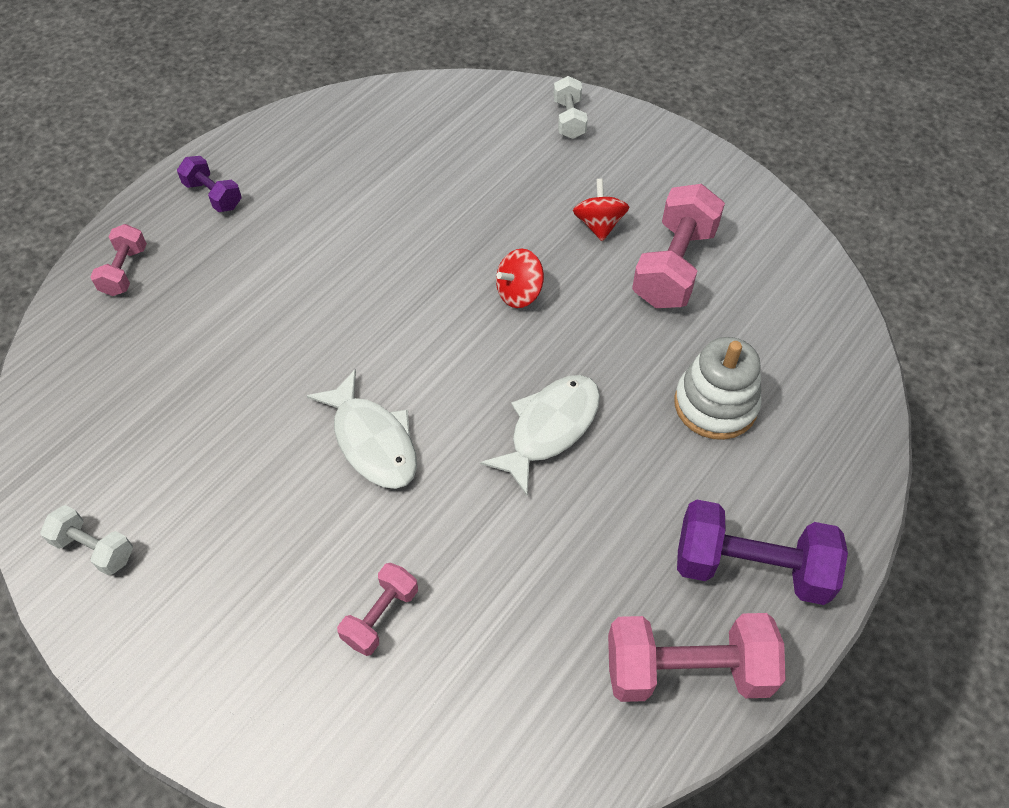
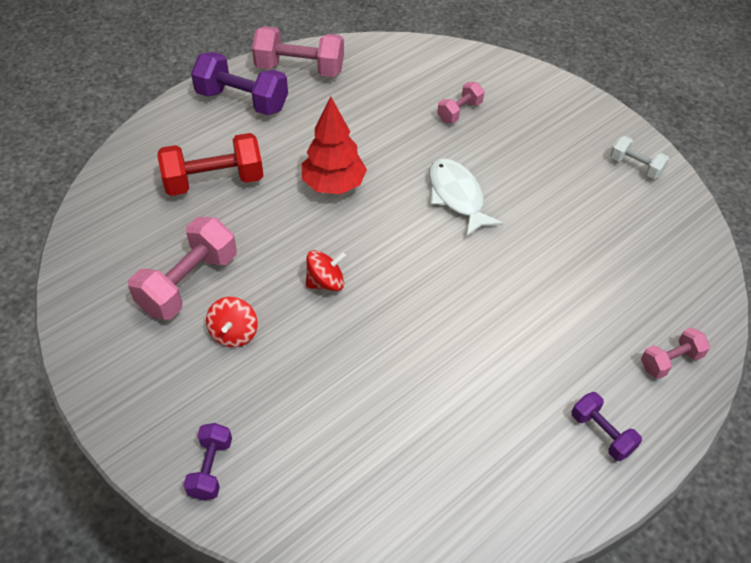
camera: 170 degrees left, 5 degrees down
(125, 271) = (670, 361): pink dumbbell -> pink dumbbell turned 45 degrees clockwise
(550, 428) = (334, 185): white fish -> red tree
(569, 119) = (211, 468): white dumbbell -> purple dumbbell
(715, 404) = (214, 181): white stacking toy -> red dumbbell

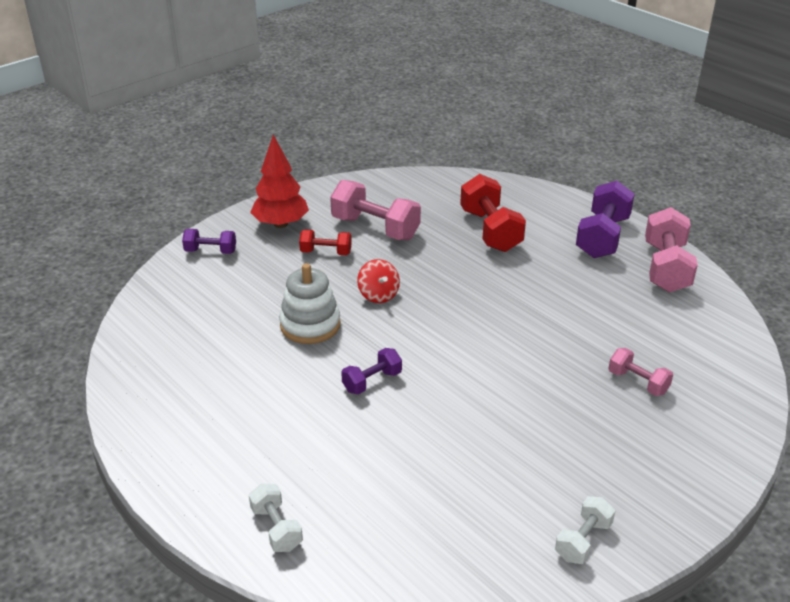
camera: 90 degrees right, 15 degrees down
(234, 333) = (326, 252): red spinning top -> red dumbbell
(334, 185) = (499, 295): red tree -> red tree (280, 224)
(378, 345) = (310, 325): none -> white stacking toy
(457, 197) = (498, 377): white fish -> none
(601, 433) = (200, 462): purple dumbbell -> purple dumbbell (372, 381)
(670, 361) = (276, 528): pink dumbbell -> white dumbbell

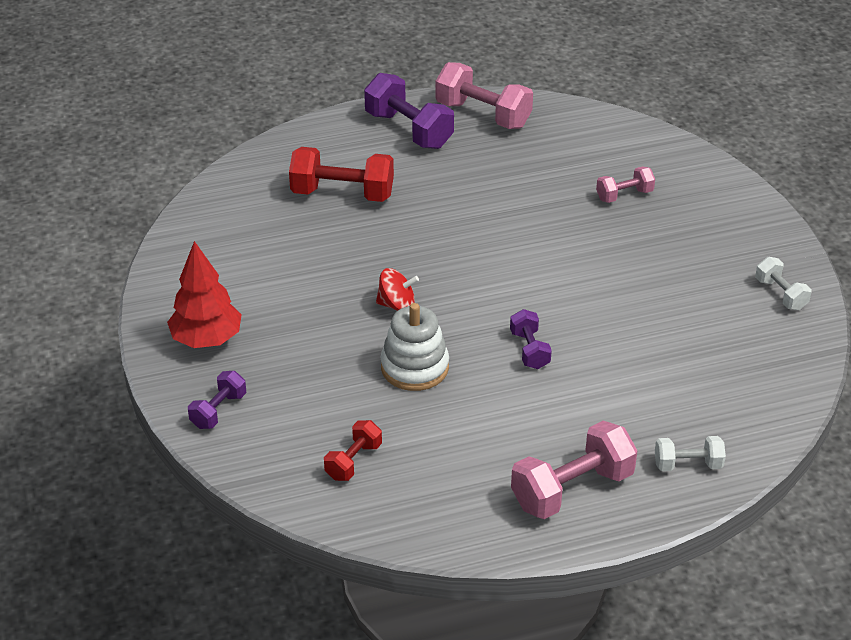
camera: 65 degrees left, 5 degrees up
(326, 252) = (292, 320): red dumbbell -> red dumbbell (353, 461)
(375, 228) = (274, 270): pink dumbbell -> pink dumbbell (572, 489)

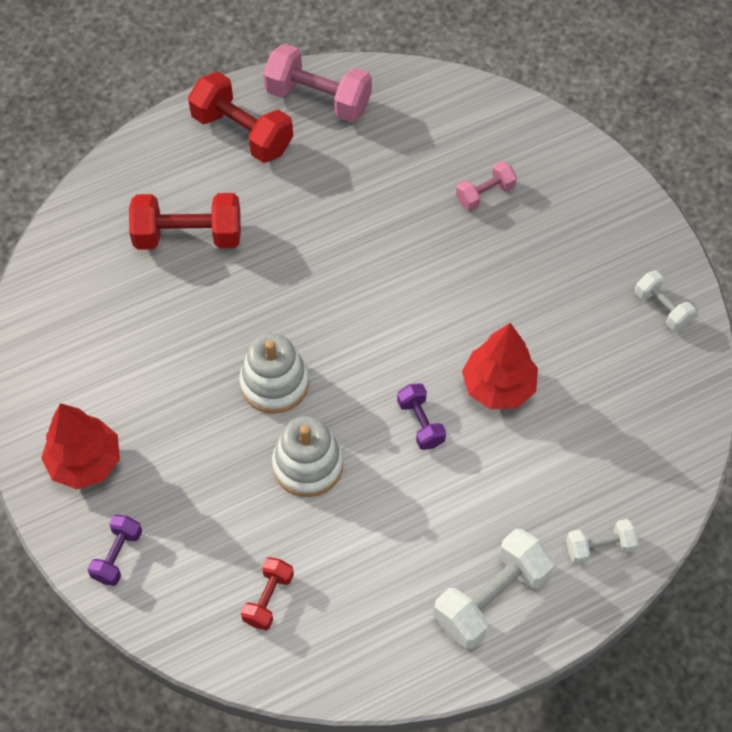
camera: 10 degrees left, 20 degrees up
(397, 305) = (274, 383): red spinning top -> white stacking toy
(409, 130) = (242, 132): purple dumbbell -> red dumbbell
(572, 489) = (491, 598): pink dumbbell -> white dumbbell
(610, 332) = (498, 386): none -> red tree

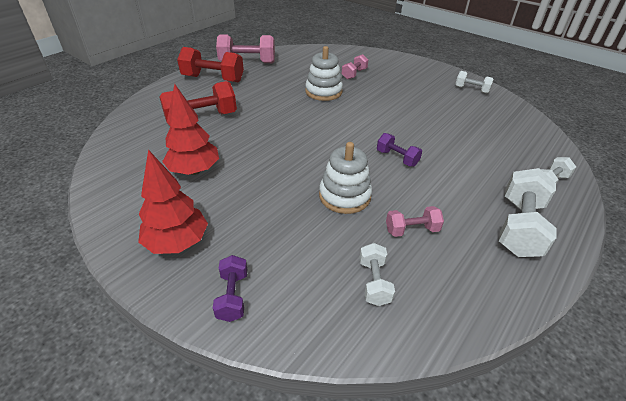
camera: 25 degrees left, 20 degrees down
(268, 598) = (374, 282): red dumbbell -> white dumbbell
(274, 383) = (295, 164): white stacking toy -> white stacking toy (323, 92)
(356, 549) = (412, 230): none -> pink dumbbell
(498, 386) = (425, 133): red tree -> red tree (194, 171)

